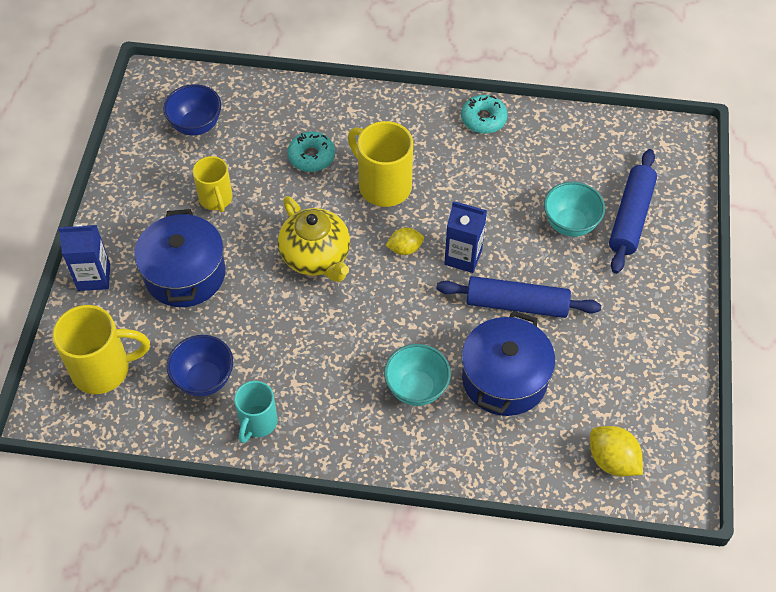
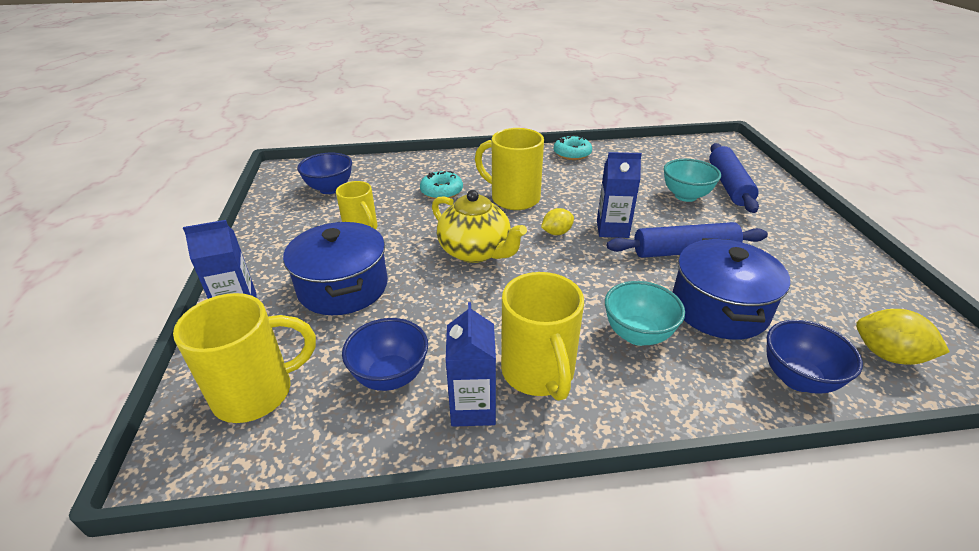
camera: 15 degrees left, 20 degrees down
(257, 422) = (473, 408): turquoise mug -> blue carton
(318, 405) = (538, 373): none -> yellow mug
(519, 462) = (797, 379): none -> blue bowl

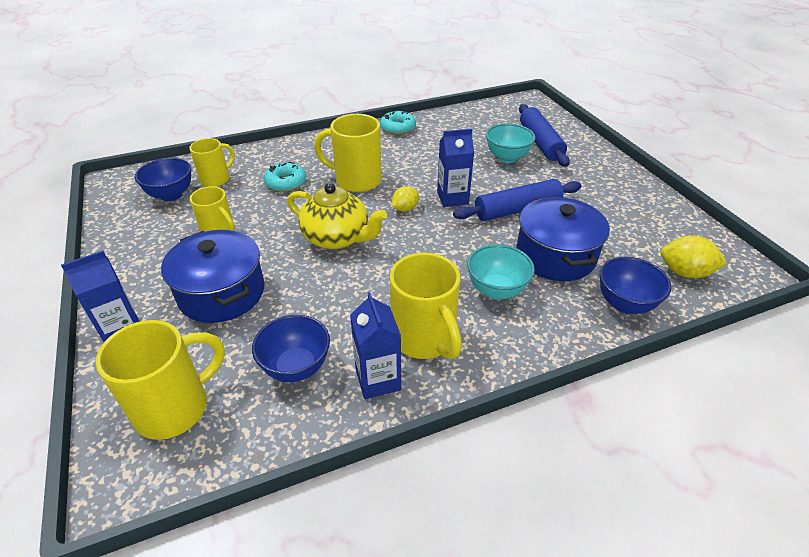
camera: 15 degrees left, 5 degrees up
(376, 180) = (216, 179): none -> yellow mug

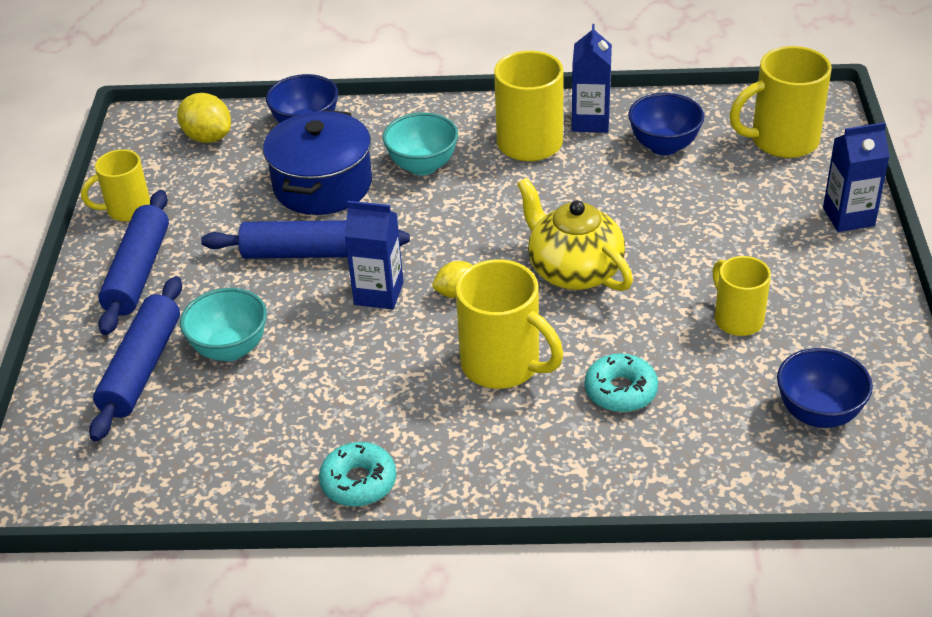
camera: 155 degrees left, 0 degrees up
(216, 179) = (741, 431): yellow mug -> yellow mug (127, 210)
(222, 293) = (736, 233): blue pot -> none
(601, 178) = (138, 272): none -> blue rolling pin

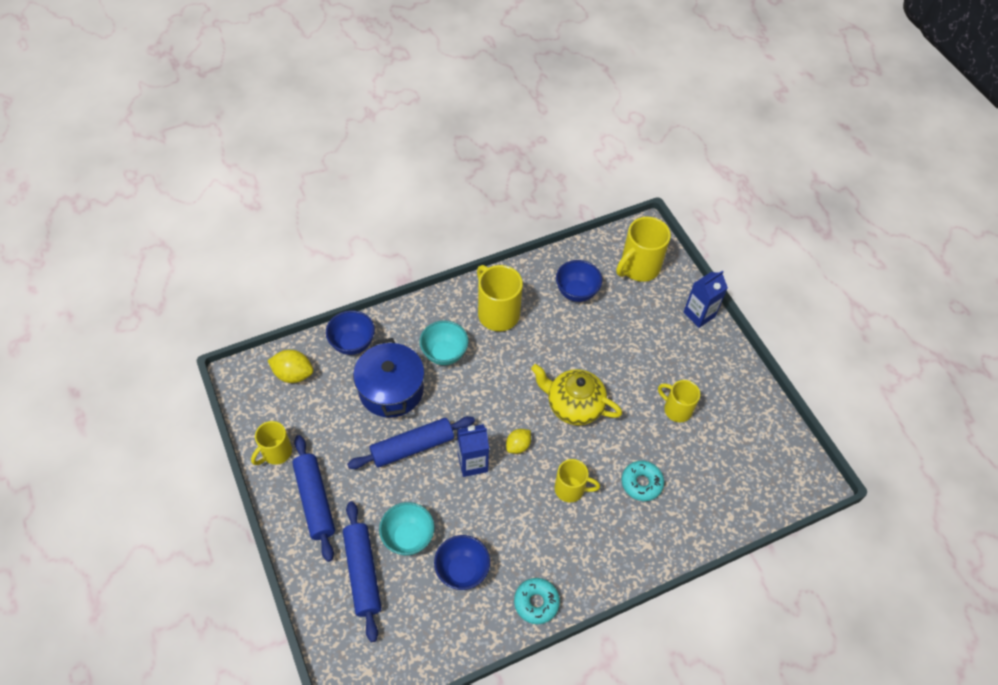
camera: 30 degrees left, 15 degrees up
(503, 365) = (570, 489): yellow mug -> yellow mug, size x0.64
(590, 121) = (525, 285): blue carton -> none
(818, 413) = (745, 460): blue bowl -> blue bowl (462, 571)

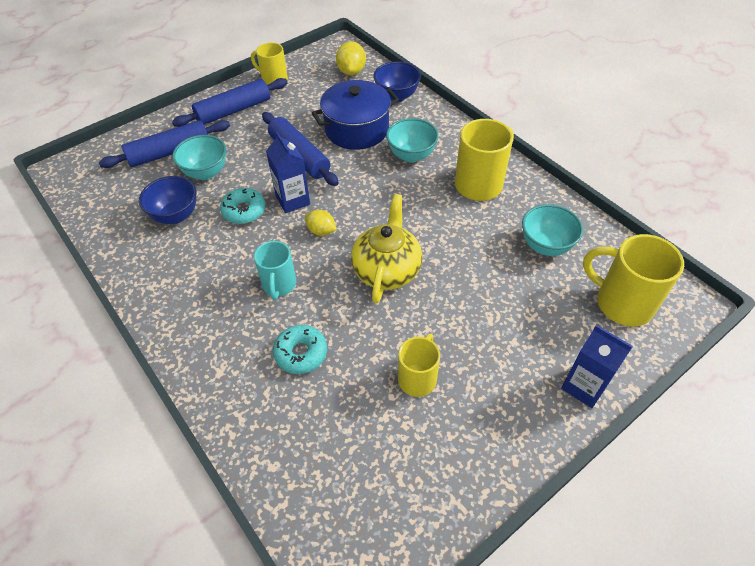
camera: 80 degrees right, 5 degrees down
(536, 602) = (145, 278): turquoise donut -> turquoise donut (244, 211)
(570, 489) = (279, 285): yellow mug -> turquoise mug
(576, 292) = (545, 246): blue bowl -> turquoise bowl

